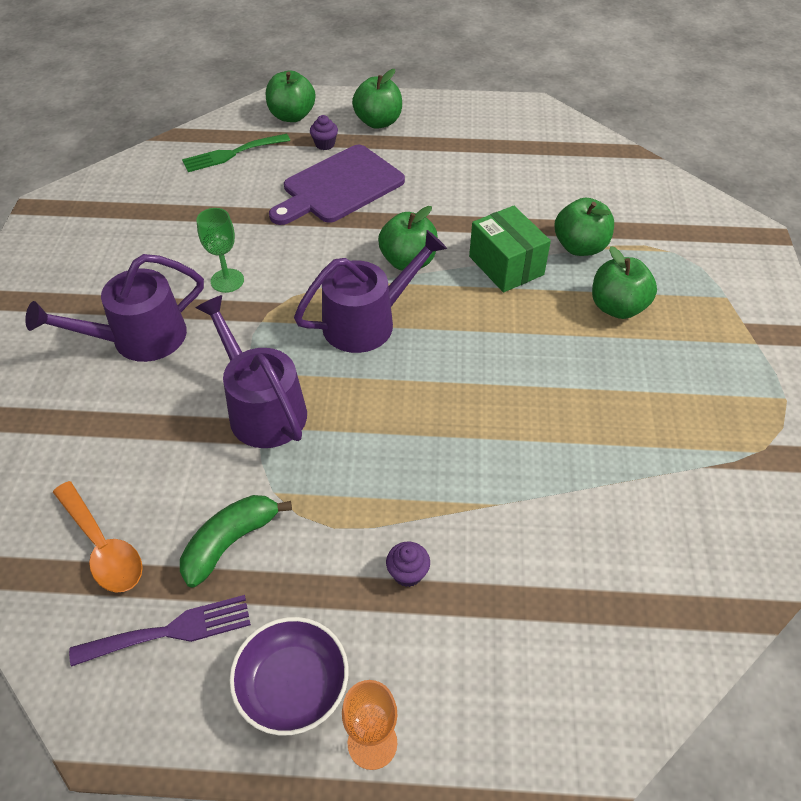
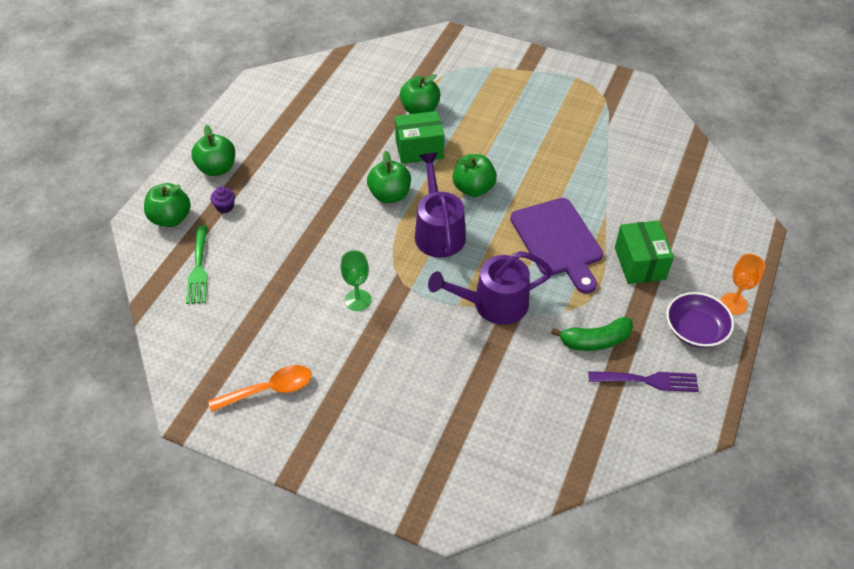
camera: 70 degrees left, 0 degrees up
(103, 547) = (578, 409): orange spoon -> orange spoon (269, 390)
(139, 338) = (395, 364): purple watering can -> none
(171, 631) = (648, 380): purple fork -> purple fork turned 90 degrees clockwise
(230, 542) = (595, 341): green banana -> green banana turned 75 degrees counterclockwise
(339, 187) = (285, 211): purple cutting board -> purple cutting board (558, 241)
(407, 573) = (639, 263): purple cupcake -> green box
(617, 307) = (480, 113): green apple -> green apple (473, 188)

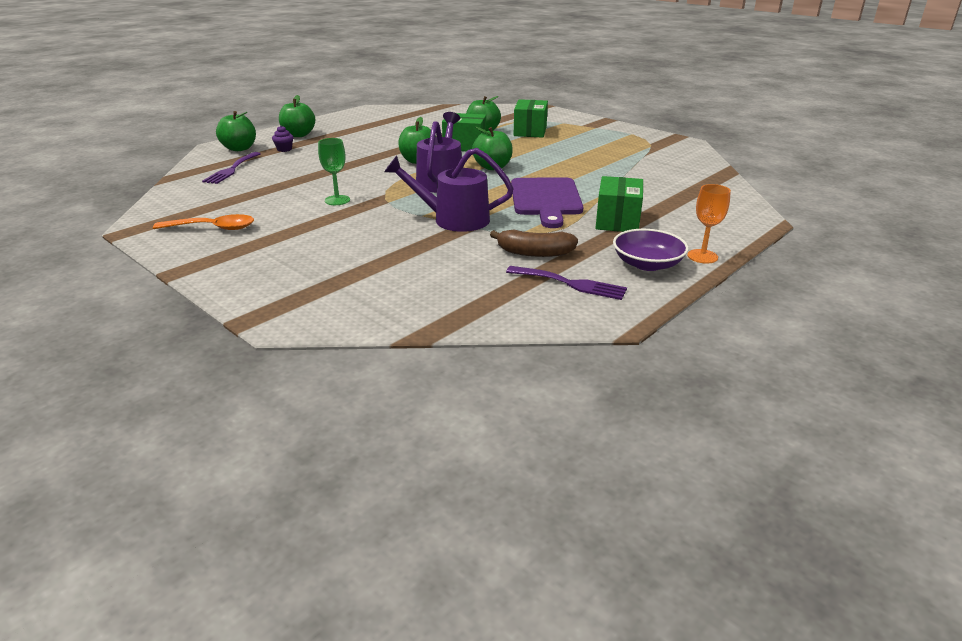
camera: 20 degrees right, 20 degrees down
(198, 268) = (231, 170): green fork -> purple fork
(470, 97) = (530, 131): none -> green box
(595, 341) = (534, 253): green banana -> brown banana

